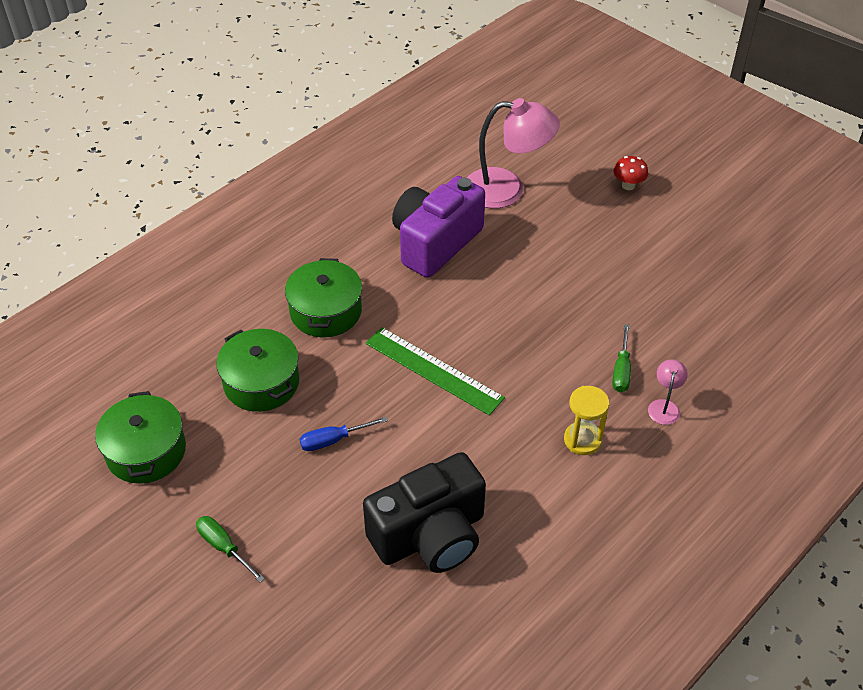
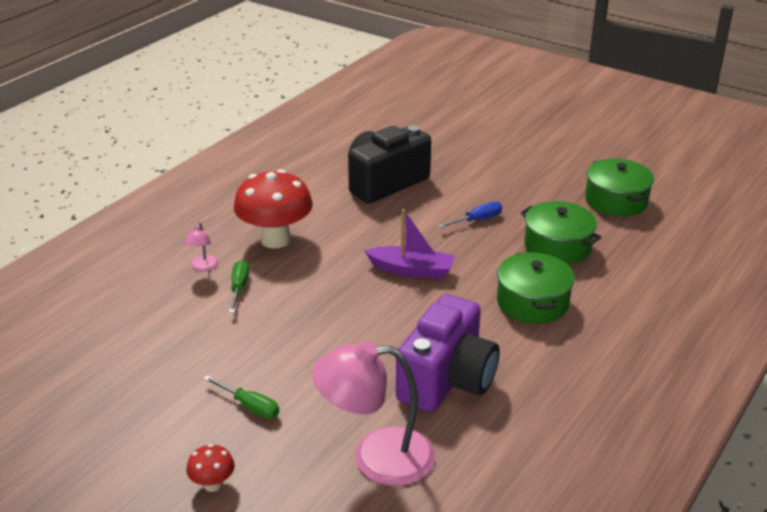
camera: 170 degrees right, 15 degrees down
(224, 547) = (523, 165): green screwdriver -> green screwdriver (250, 406)
(433, 370) = (412, 270): green ruler -> purple boat
(582, 440) = (275, 240): yellow hourglass -> red mushroom

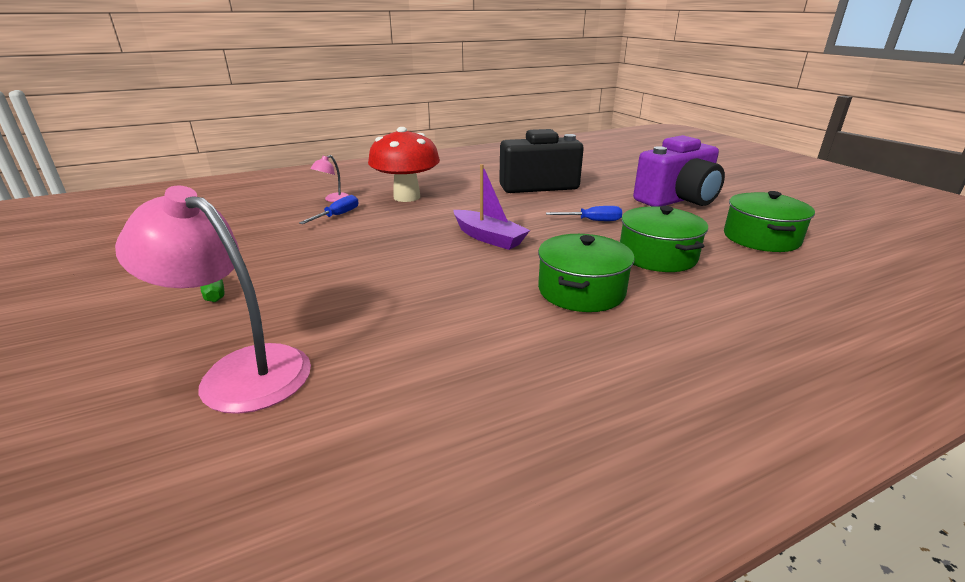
camera: 30 degrees right, 5 degrees down
(213, 484) = (83, 336): red mushroom -> none
(239, 288) = (337, 215): green screwdriver -> blue screwdriver
(447, 380) = (408, 327): purple camera -> purple camera (677, 200)

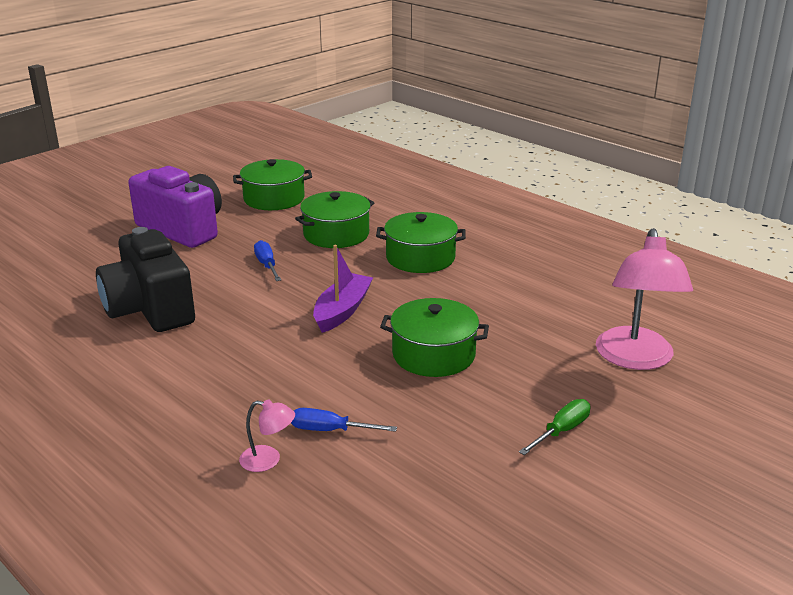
camera: 110 degrees left, 0 degrees up
(383, 261) = (433, 354): none -> green pot
(407, 197) = (233, 396): red mushroom -> none

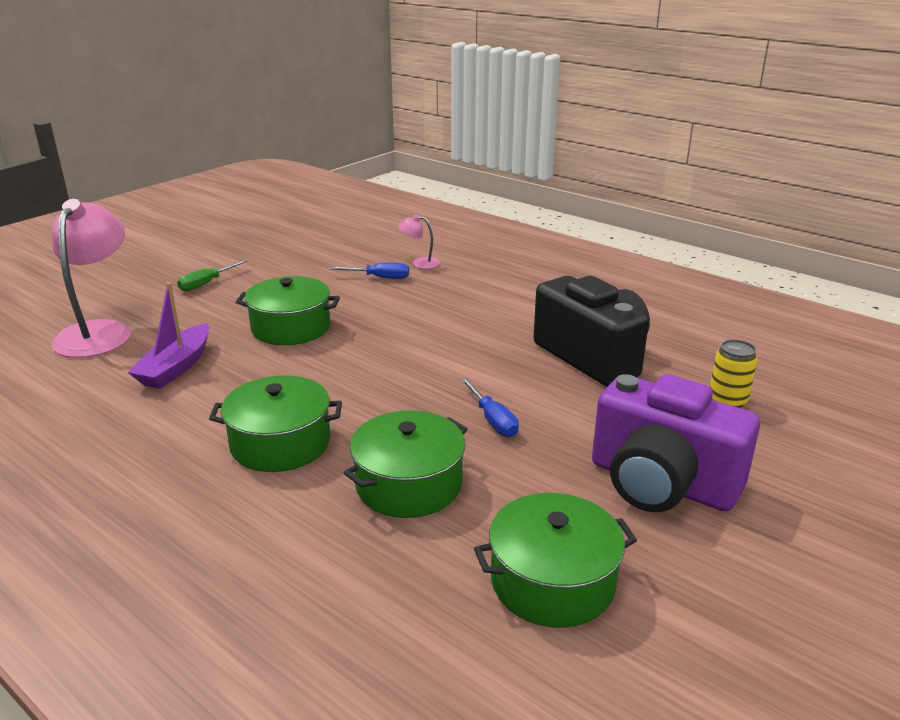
camera: 175 degrees right, 0 degrees up
(81, 270) = (727, 401): none -> yellow can
(342, 311) = (382, 364): purple boat -> purple boat (176, 367)

